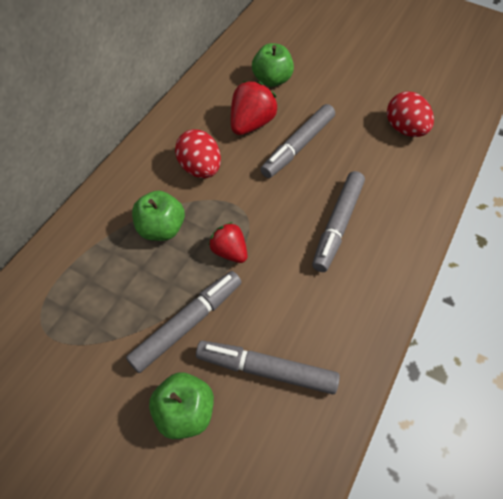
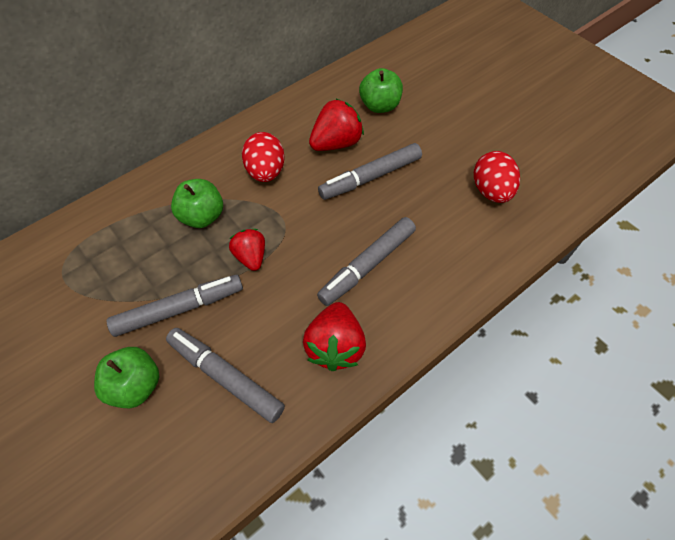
camera: 25 degrees right, 0 degrees up
(348, 305) = (335, 346): none -> red strawberry

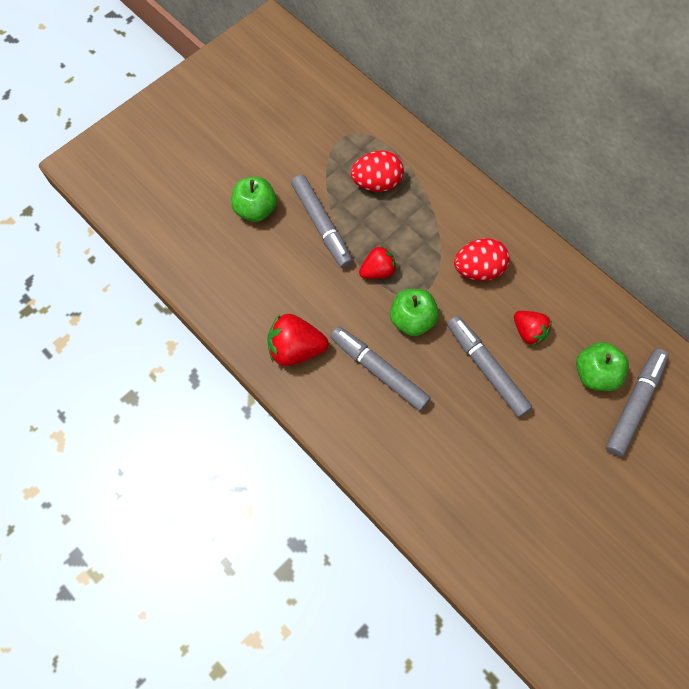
camera: 85 degrees right, 10 degrees up
(202, 216) = (417, 224): green apple -> green apple (412, 320)
(226, 376) = (265, 269): grey marker -> grey marker (634, 404)
(336, 143) = (528, 331): red strawberry -> red strawberry, size x0.66
(491, 191) = (486, 494): red egg -> red egg (376, 183)

